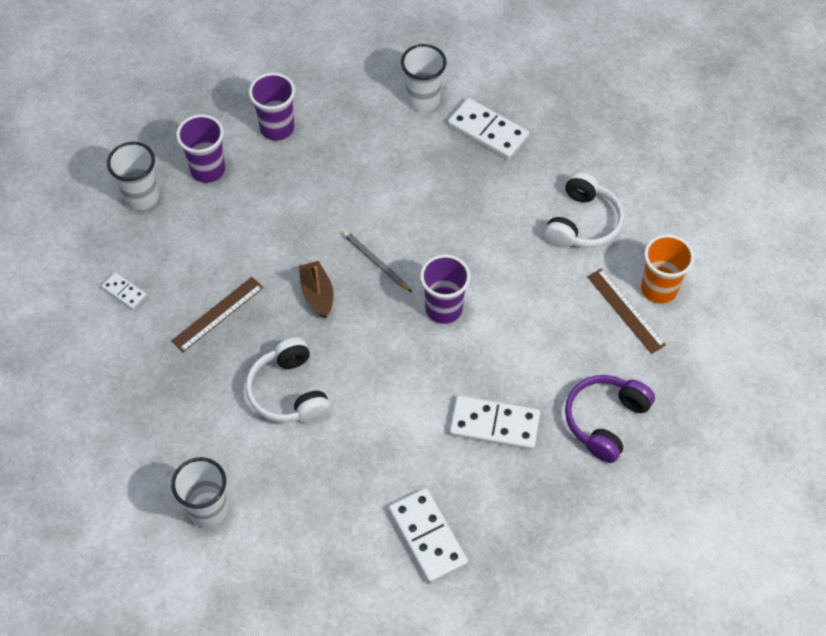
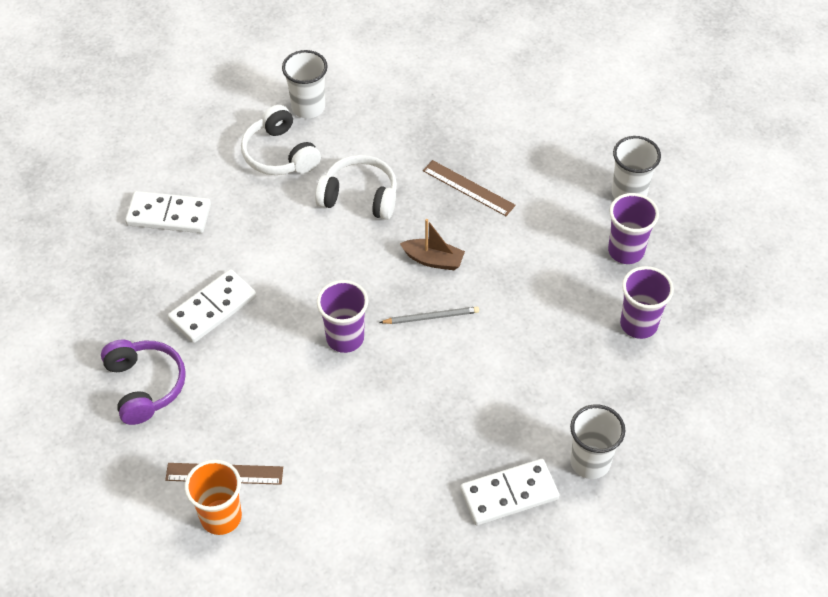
camera: 125 degrees right, 5 degrees down
(124, 292) = (537, 142): white domino -> none
(217, 314) = (468, 188): brown ruler -> brown ruler turned 45 degrees counterclockwise
(583, 223) = (340, 504): white headphones -> white headphones (280, 154)

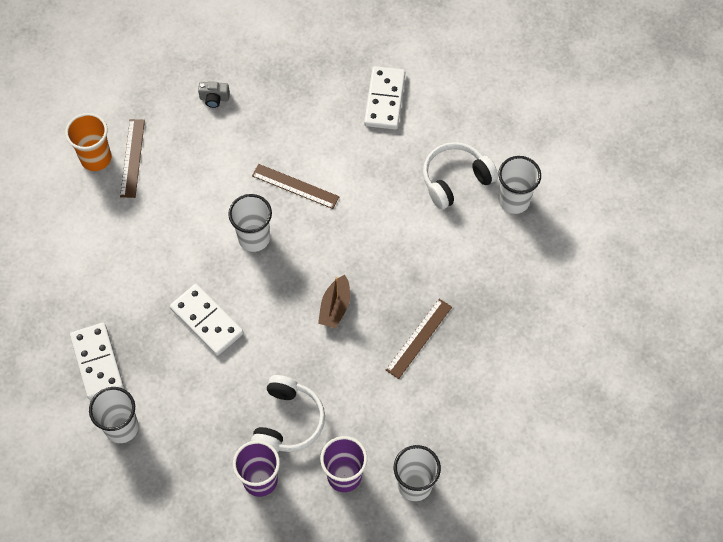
camera: 90 degrees right, 10 degrees up
(145, 386) = (214, 98): purple headphones -> grey camera
(213, 308) = (286, 139): white domino -> white domino (206, 321)
(278, 299) = (295, 186): none -> brown ruler
(345, 338) = (254, 238): purple cup -> white cup
(359, 196) = (407, 246): white headphones -> white headphones (288, 421)
(431, 317) = (273, 305): grey pencil -> none

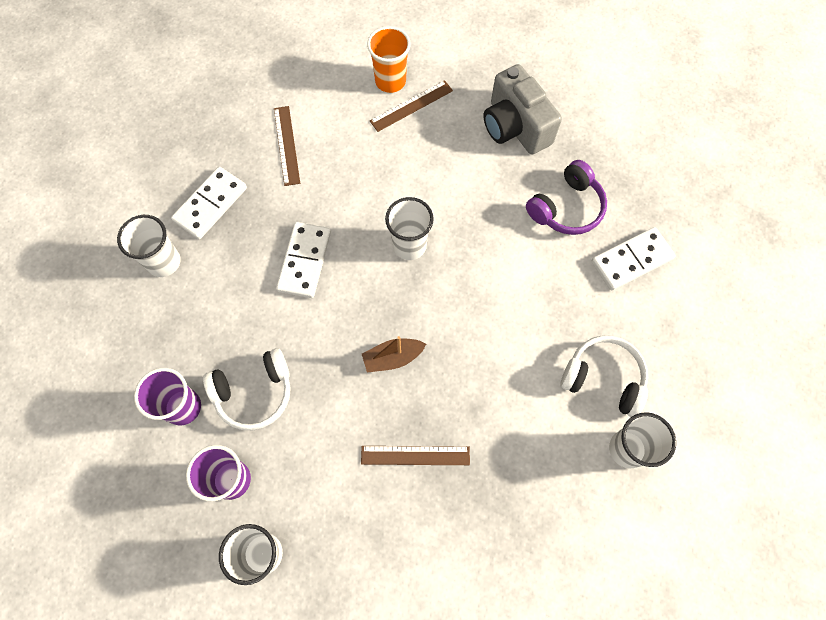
camera: 55 degrees right, 5 degrees up
(214, 98) = (515, 126): grey camera -> grey camera, size x2.45
(295, 186) = (485, 244): brown ruler -> brown ruler (287, 145)
(310, 112) = (566, 208): none -> purple headphones

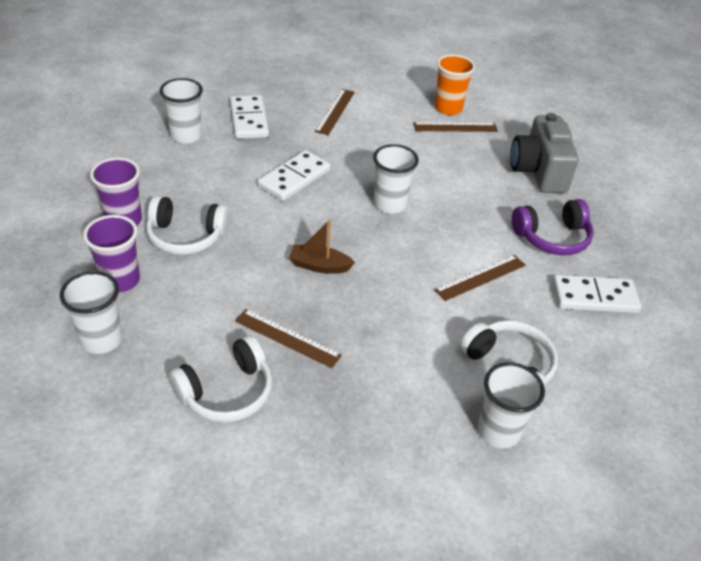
camera: 25 degrees right, 25 degrees down
(210, 204) = (249, 120): white domino -> white domino turned 75 degrees counterclockwise
(402, 541) = (227, 392): none -> white headphones
(532, 291) = (480, 277): none -> brown ruler

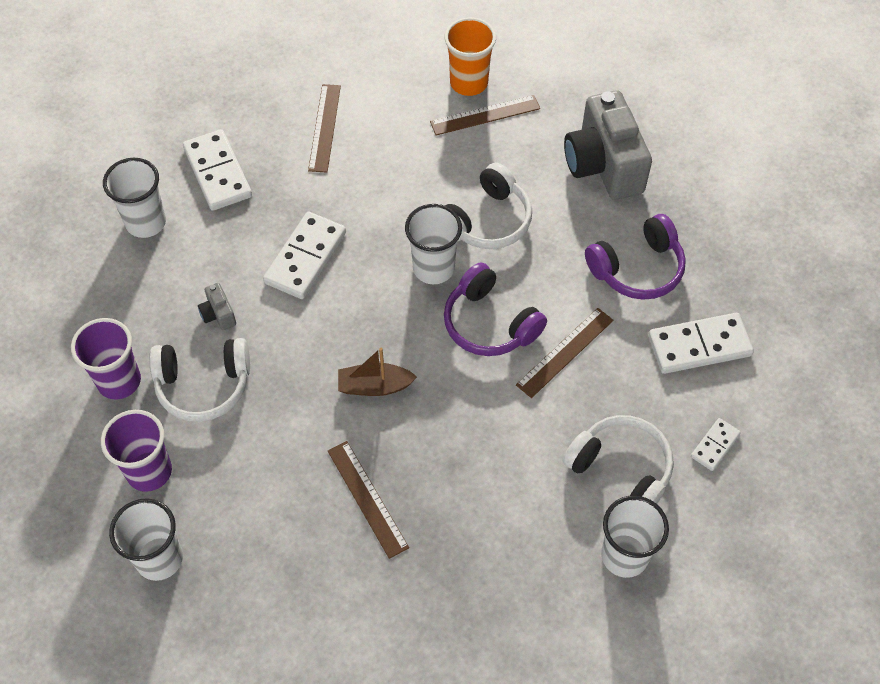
camera: 10 degrees left, 15 degrees up
(216, 197) = (218, 314): none -> grey camera
(227, 392) = (322, 587): white headphones -> white headphones (487, 221)
(287, 338) = (367, 498): brown ruler -> brown ruler turned 45 degrees clockwise
(424, 246) = (489, 323): none -> purple headphones
(596, 368) = (715, 445): none -> white domino

